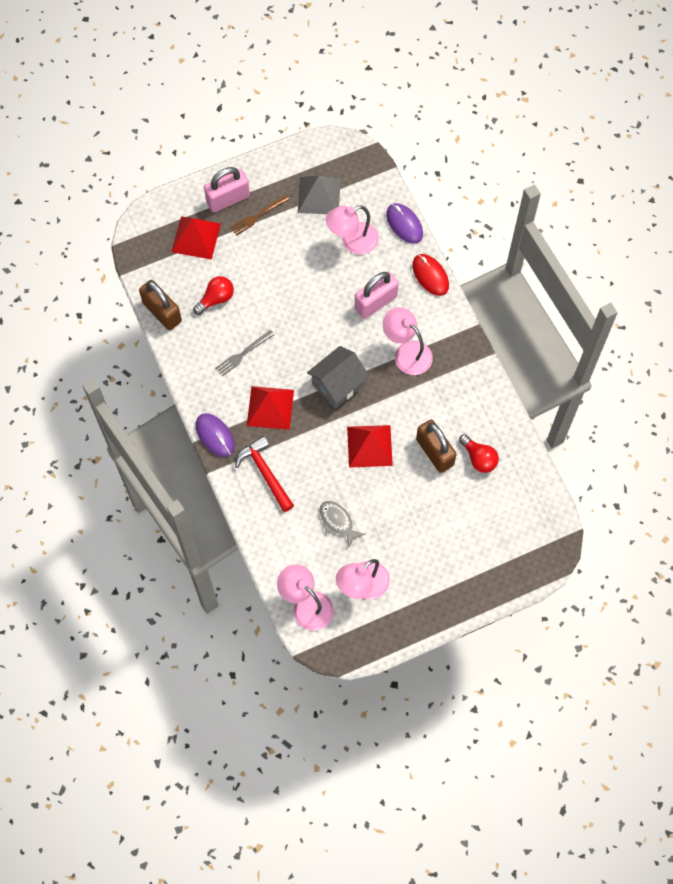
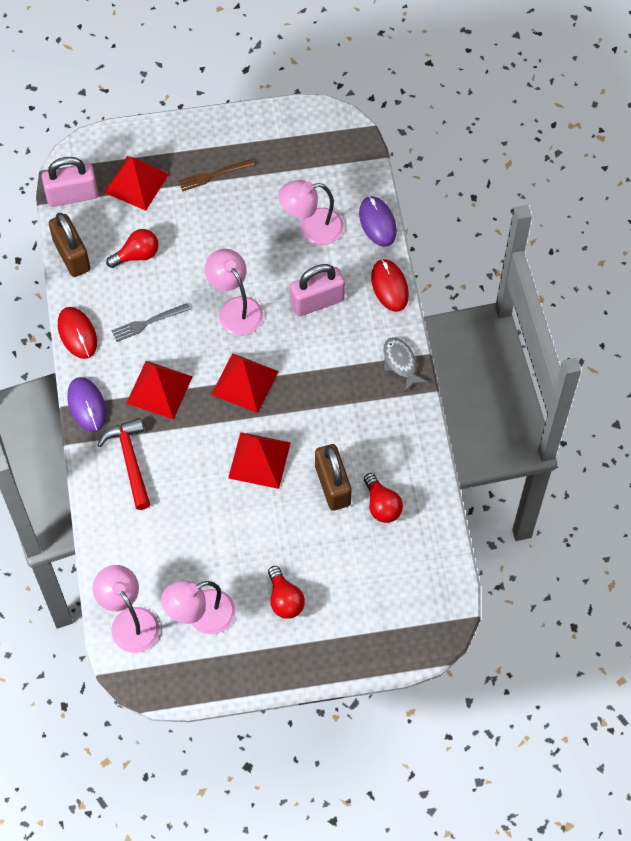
camera: 15 degrees right, 5 degrees down
(188, 377) = (77, 334): none -> red mouse
(228, 199) = (185, 149): pink padlock -> pink padlock (72, 195)
(319, 196) = (290, 169): grey pyramid -> none
(338, 384) = (245, 382): grey house -> red pyramid
(338, 522) = (195, 536): grey fish -> grey fish (400, 363)
(407, 352) = (335, 366): pink lamp -> pink lamp (235, 308)
(425, 555) = (284, 599): none -> red light bulb

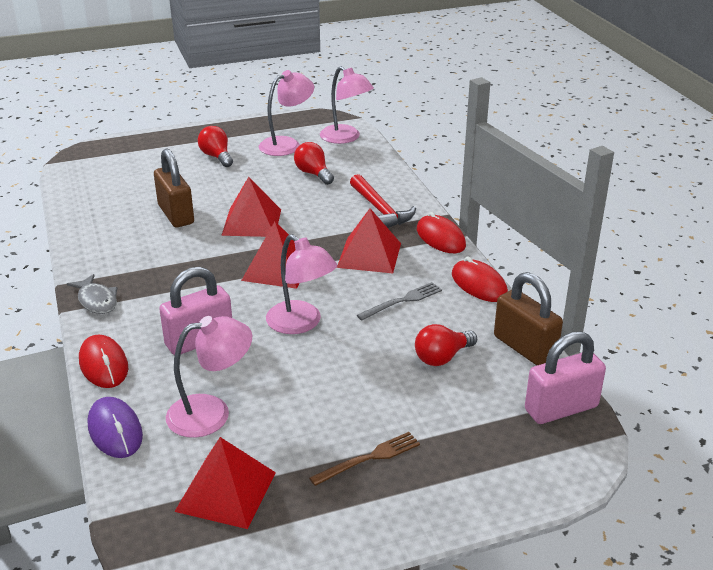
camera: 170 degrees right, 30 degrees down
(87, 405) = (440, 238): purple mouse -> red mouse
(136, 183) = (479, 434): red pyramid -> red pyramid (226, 491)
(382, 505) = (127, 208): red light bulb -> red light bulb (313, 174)

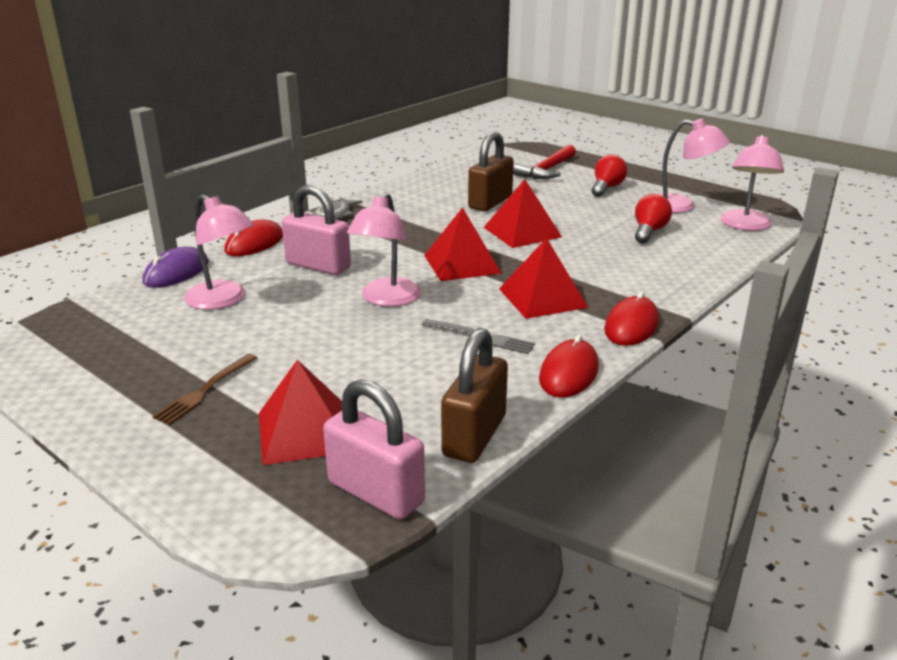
camera: 60 degrees right, 5 degrees down
(226, 491) = (124, 337): red pyramid -> red pyramid (305, 431)
(369, 458) = (205, 390): brown fork -> brown fork turned 90 degrees clockwise
(380, 210) = (635, 280): red hammer -> red hammer (547, 170)
(442, 357) = (403, 387): red light bulb -> none

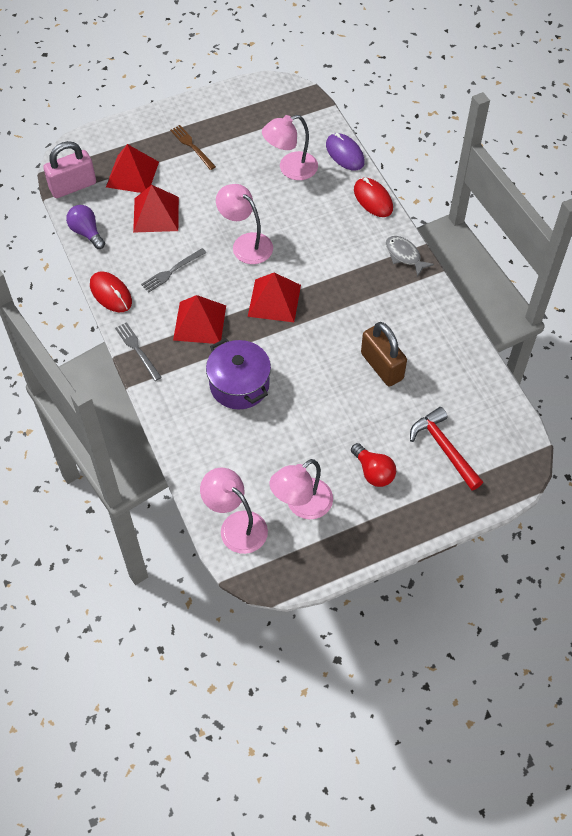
camera: 115 degrees right, 30 degrees up
(318, 266) = (315, 223): pink padlock -> none
(474, 436) = (87, 232): brown padlock -> purple light bulb
(522, 232) = (309, 360): red pyramid -> red pyramid (156, 214)
(597, 257) = (239, 385): none -> purple pot
(631, 326) = (137, 350): red mouse -> grey fork
(649, 231) = (263, 446): red light bulb -> none

